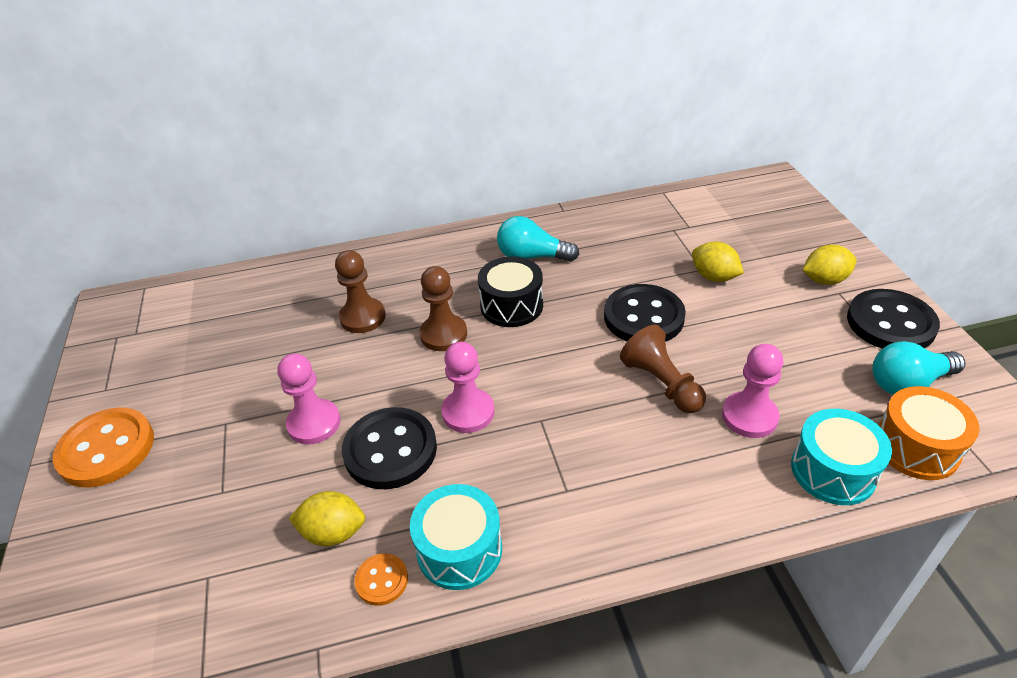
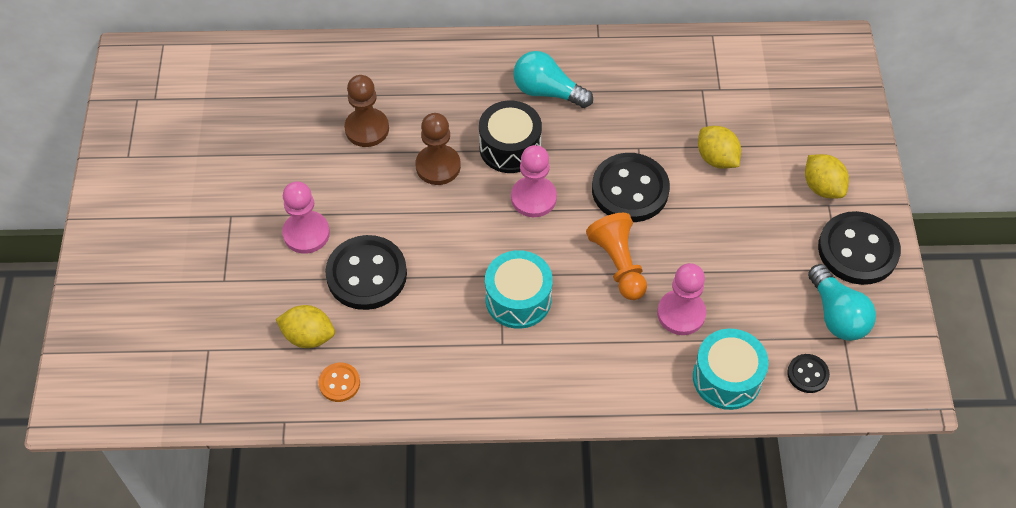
camera: 10 degrees right, 15 degrees up
(106, 449) = (130, 218): orange button -> none
(459, 549) = (403, 373): turquoise drum -> turquoise drum (518, 299)
(468, 412) = (440, 253): pink pawn -> pink pawn (533, 198)
(661, 383) = (618, 264): brown pawn -> orange pawn
(824, 280) = (822, 187): yellow lemon -> yellow lemon turned 60 degrees clockwise
(908, 383) = (837, 314): turquoise light bulb -> turquoise light bulb turned 105 degrees counterclockwise
(916, 447) = (807, 374): orange drum -> black button

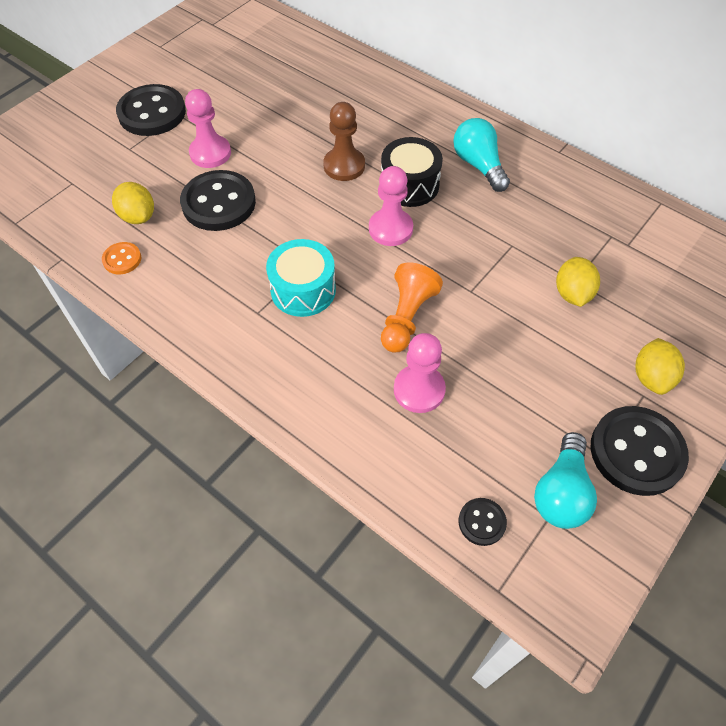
camera: 40 degrees right, 0 degrees up
(367, 129) = (322, 114): brown pawn -> none
(630, 189) = (473, 270): black button -> black button (152, 113)
(726, 378) = (405, 469): turquoise drum -> none

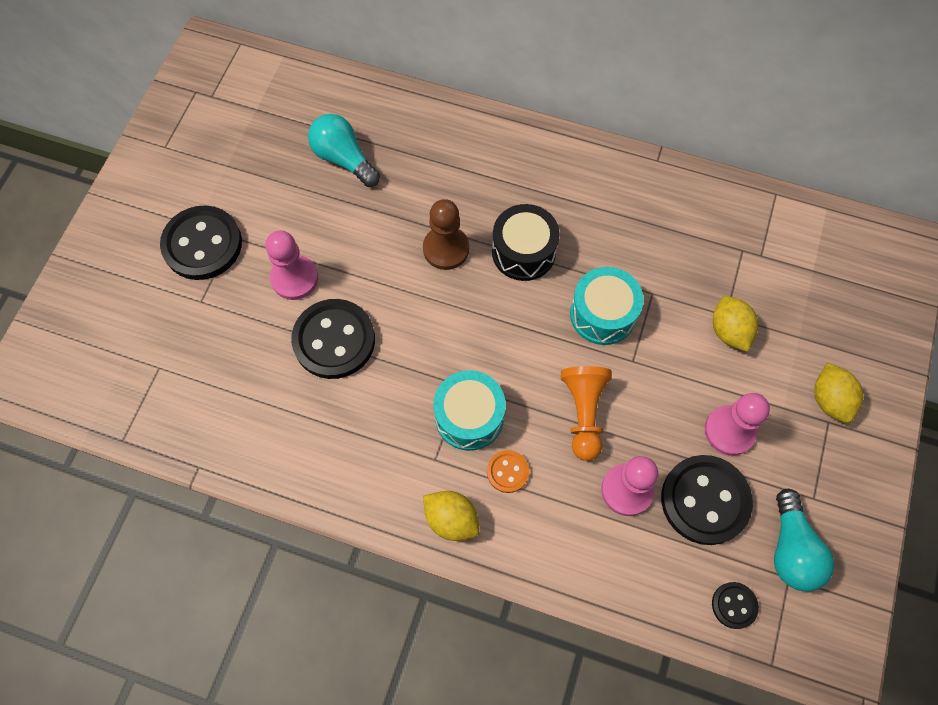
camera: 20 degrees left, 10 degrees up
(122, 259) = (264, 445): orange button -> orange button (507, 472)
(138, 216) = (255, 386): yellow lemon -> yellow lemon (451, 519)
(390, 229) = (526, 313): pink pawn -> pink pawn (729, 431)
(459, 248) = (602, 314): none -> turquoise drum
(478, 165) = (583, 204): turquoise light bulb -> turquoise light bulb (344, 159)
(636, 452) = (841, 483): black button -> black button (705, 500)

